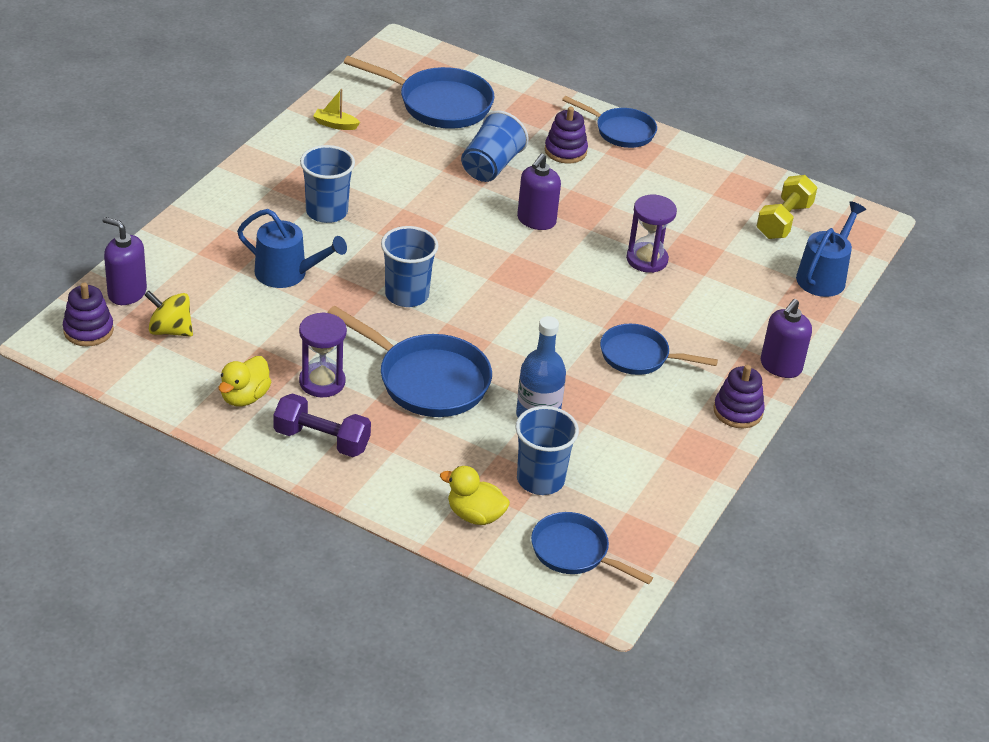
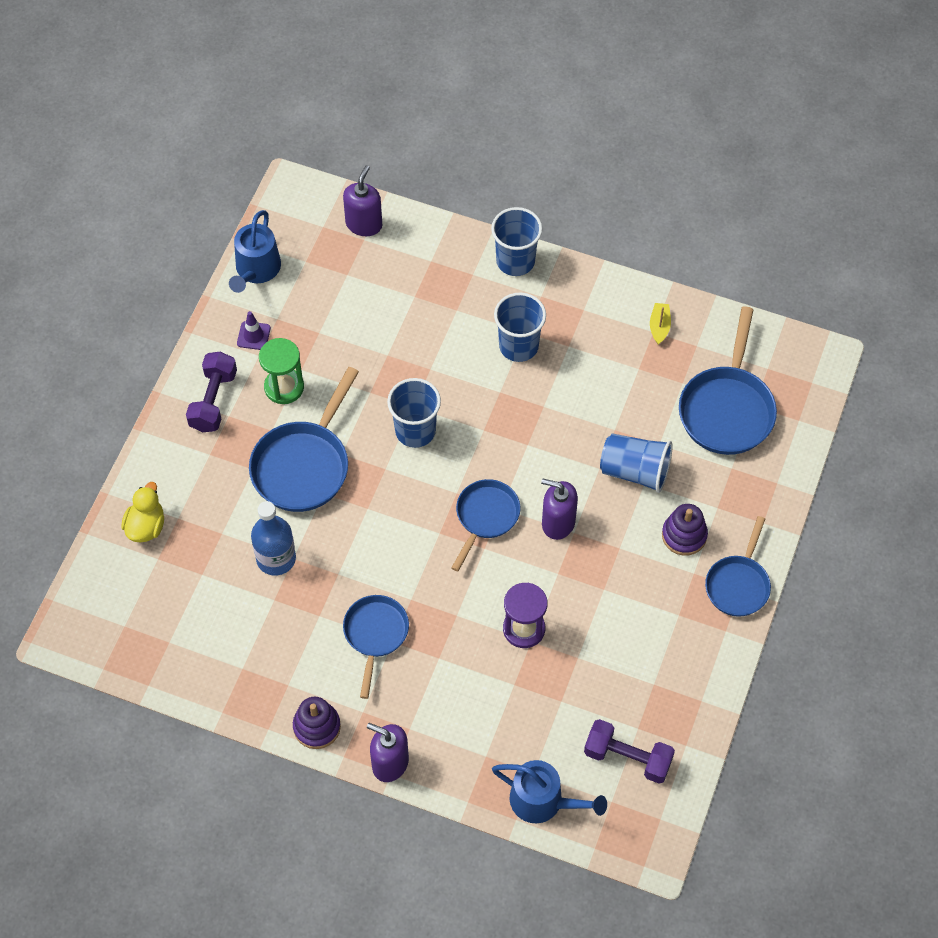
camera: 85 degrees right, 20 degrees up
(88, 330) = (310, 210): purple stacking toy -> none
(170, 330) = (324, 265): yellow spinning top -> none
(244, 397) = (253, 336): yellow duck -> purple traffic cone
(287, 273) = (420, 333): blue watering can -> blue watering can (256, 270)
(322, 382) = (284, 387): purple hourglass -> green hourglass
(540, 479) = (196, 570): blue cup -> blue cup (515, 261)
(574, 552) = (115, 606): blue pan -> blue pan (485, 517)
(783, 221) = (627, 758): yellow dumbbell -> purple dumbbell

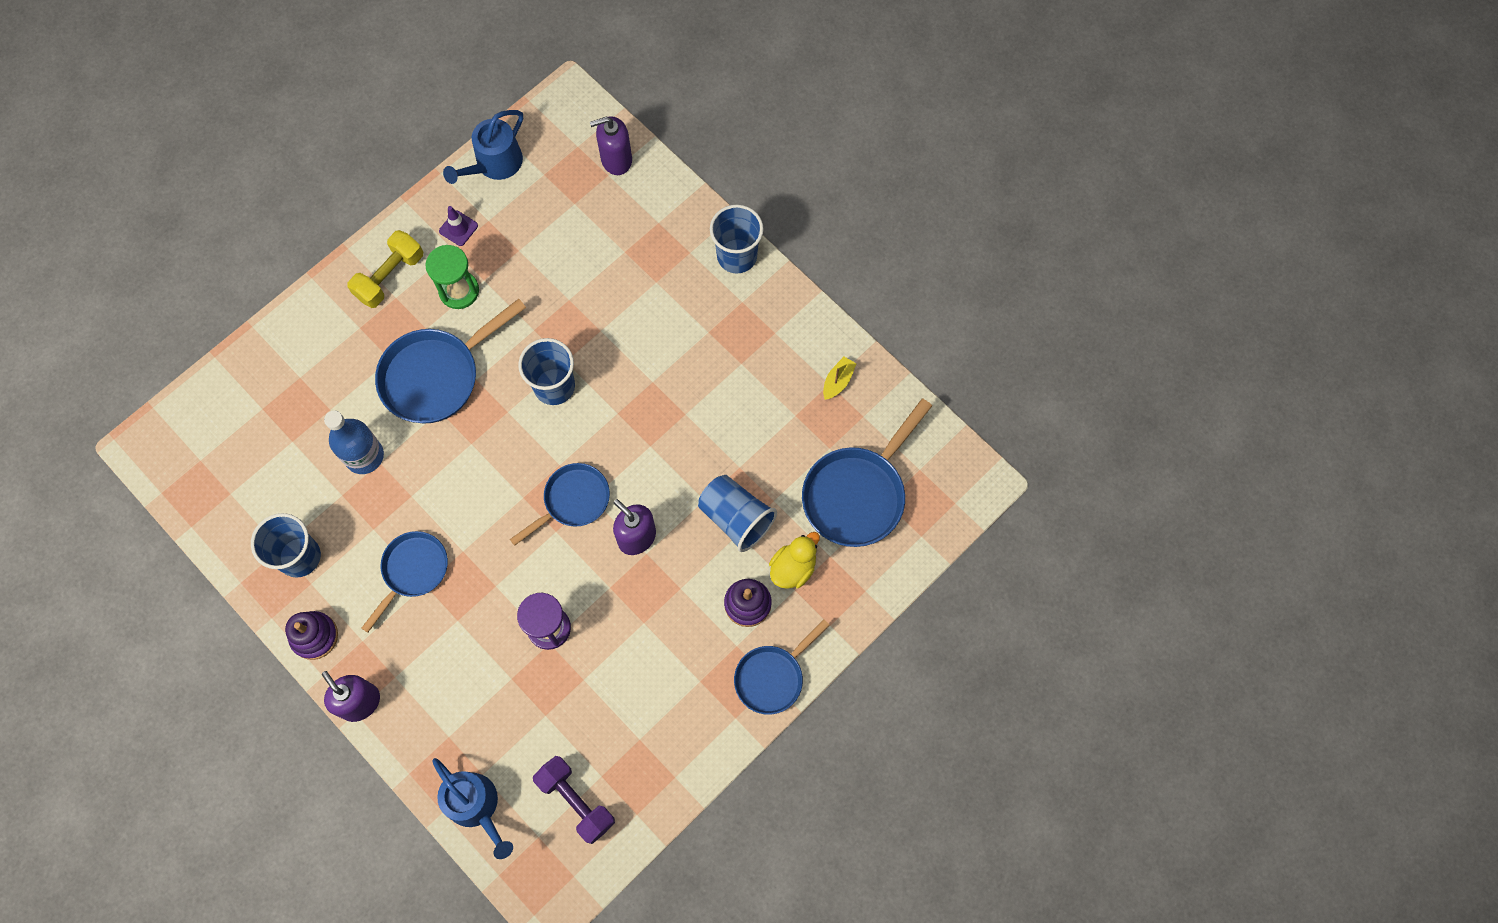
camera: 25 degrees right, 10 degrees up
(146, 526) = (268, 373): yellow duck -> yellow duck (793, 568)
(213, 400) = (390, 276): purple dumbbell -> yellow dumbbell
(364, 224) = (616, 159): purple soap dispenser -> purple soap dispenser turned 150 degrees counterclockwise
(518, 346) = (694, 343): blue cup -> blue cup (299, 557)

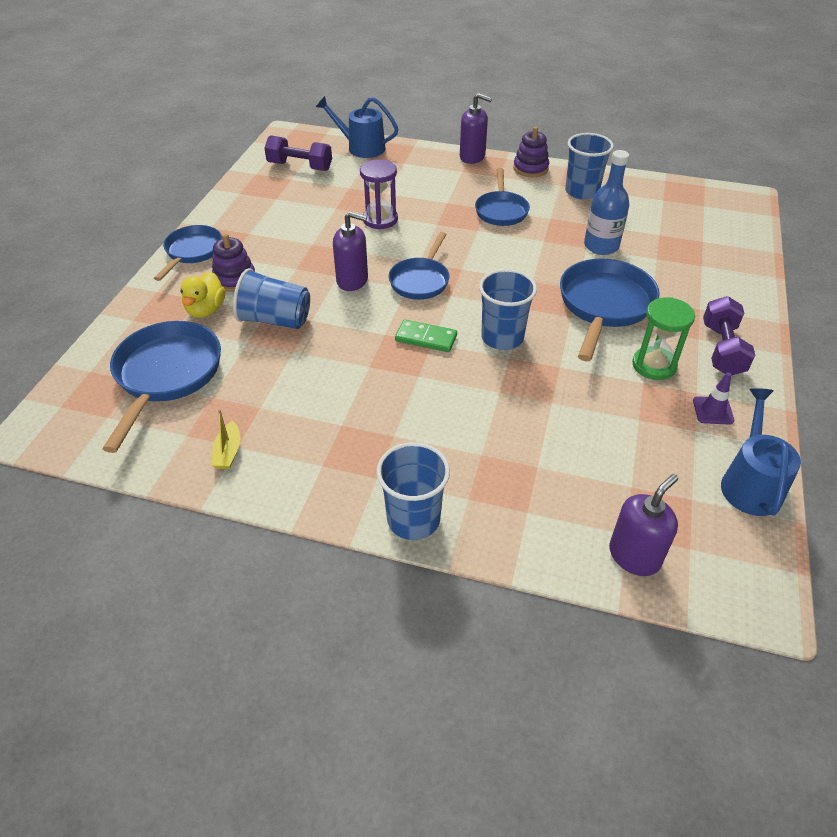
camera: 150 degrees right, 25 degrees down
(390, 276) = (722, 349): yellow dumbbell -> purple dumbbell
(618, 421) = (426, 338): none -> green domino

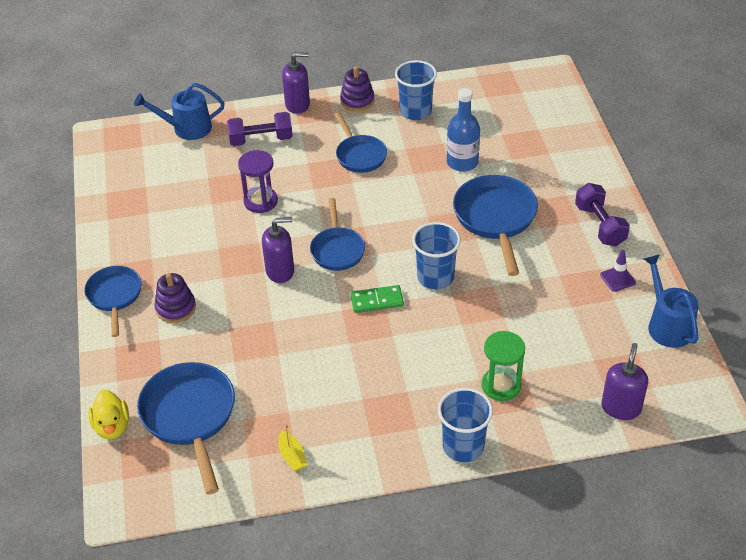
camera: 25 degrees left, 0 degrees up
(206, 310) = (174, 346): yellow duck -> yellow duck (112, 426)
(275, 320) = (242, 332): blue cup -> none
(300, 166) = (143, 169): purple dumbbell -> purple dumbbell (261, 140)
(654, 365) = (559, 257): green hourglass -> green hourglass (501, 385)

